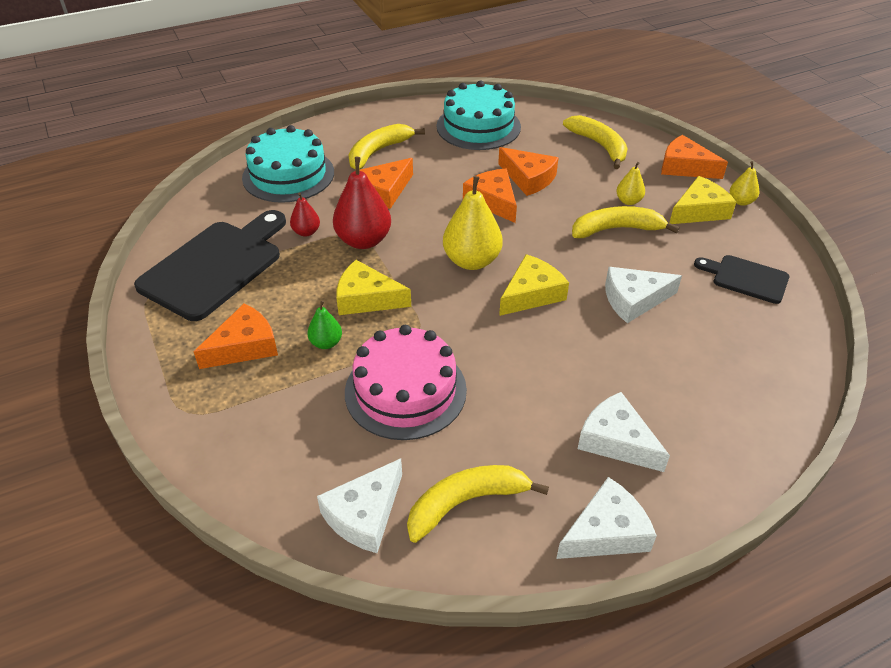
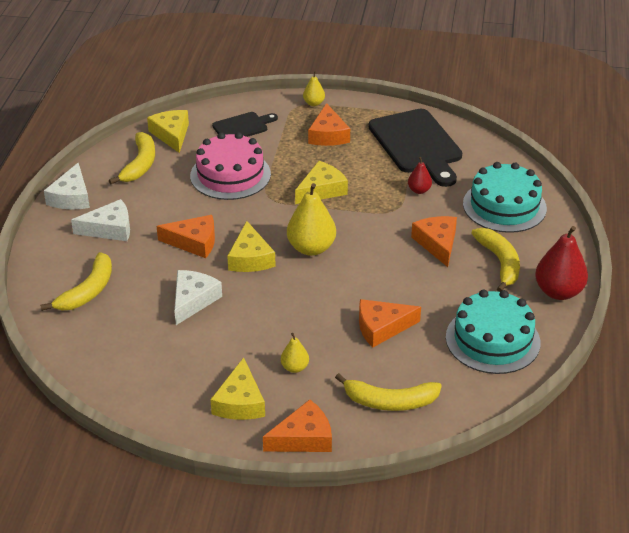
camera: 125 degrees right, 5 degrees down
(326, 343) = (299, 162): green pear -> none
(364, 240) = (384, 211): red pear -> red pear (558, 292)
(364, 514) = (171, 135): white cheese -> yellow cheese
(493, 201) = (370, 292): orange cheese -> orange cheese (194, 242)
(616, 229) = (269, 338): yellow banana -> yellow banana (88, 291)
(741, 201) = (223, 438): yellow pear -> yellow pear (314, 103)
(746, 278) = (147, 371): black cutting board -> black cutting board (242, 126)

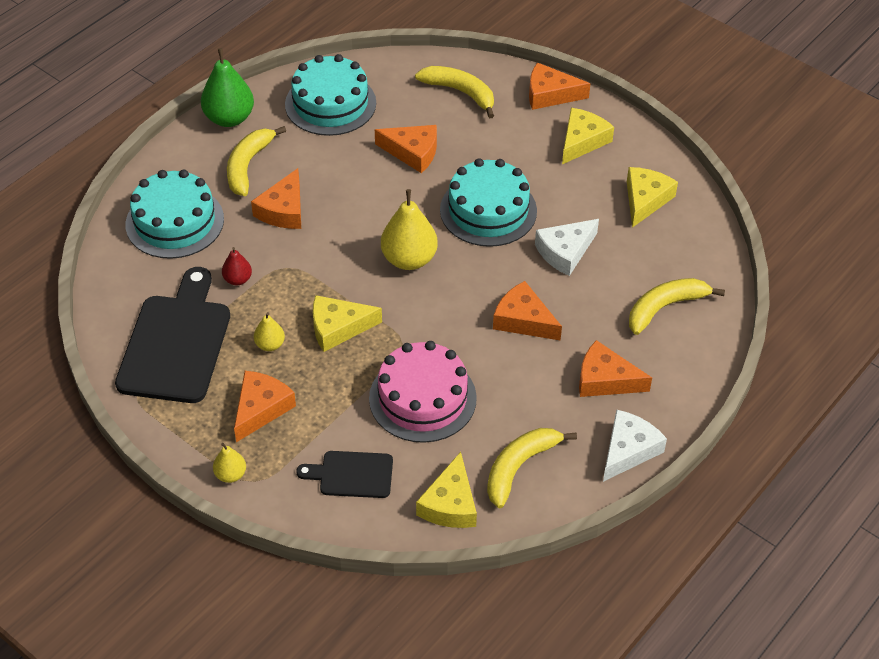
camera: 150 degrees left, 10 degrees up
(109, 229) = (605, 380): white cheese -> orange cheese
(250, 258) = (478, 275): yellow cheese -> yellow cheese (645, 200)
(279, 307) = (488, 210): none -> turquoise cake
(295, 367) = (516, 150): yellow pear -> yellow pear (270, 345)
(558, 292) = (229, 118): red pear -> green pear

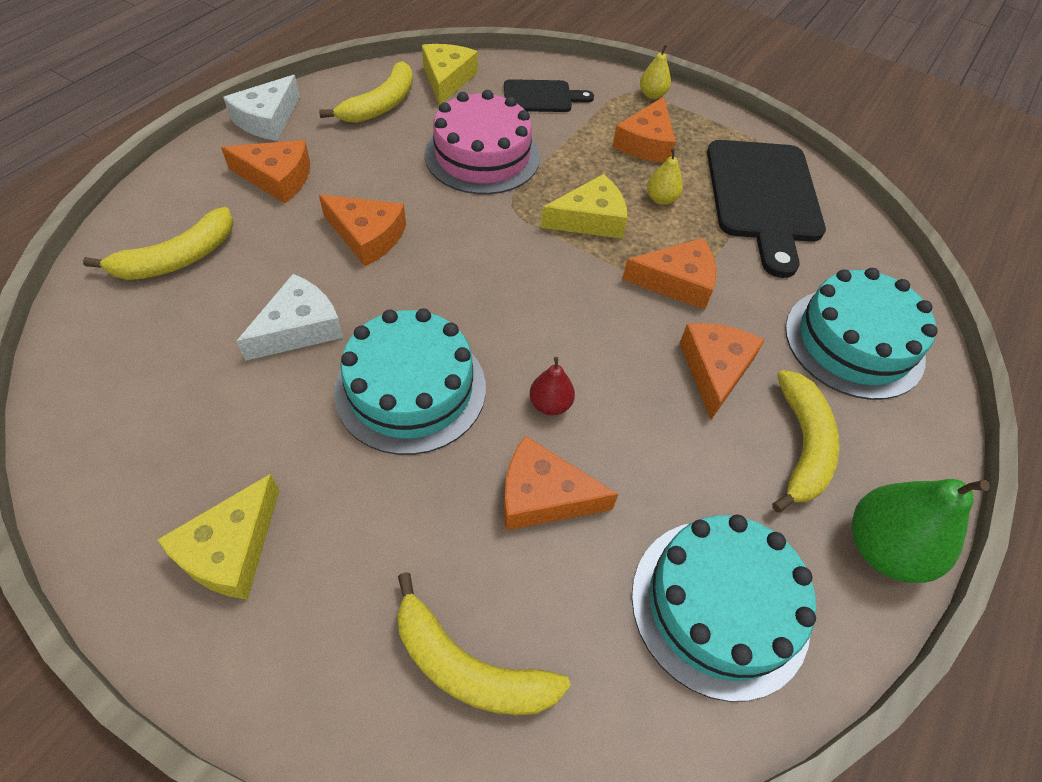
camera: 170 degrees right, 5 degrees up
(237, 279) = (731, 268): red pear -> red pear (550, 404)
(409, 259) = (520, 306): yellow pear -> none
(550, 94) = (275, 681): orange cheese -> orange cheese (677, 282)
(645, 200) = (149, 425): yellow cheese -> none

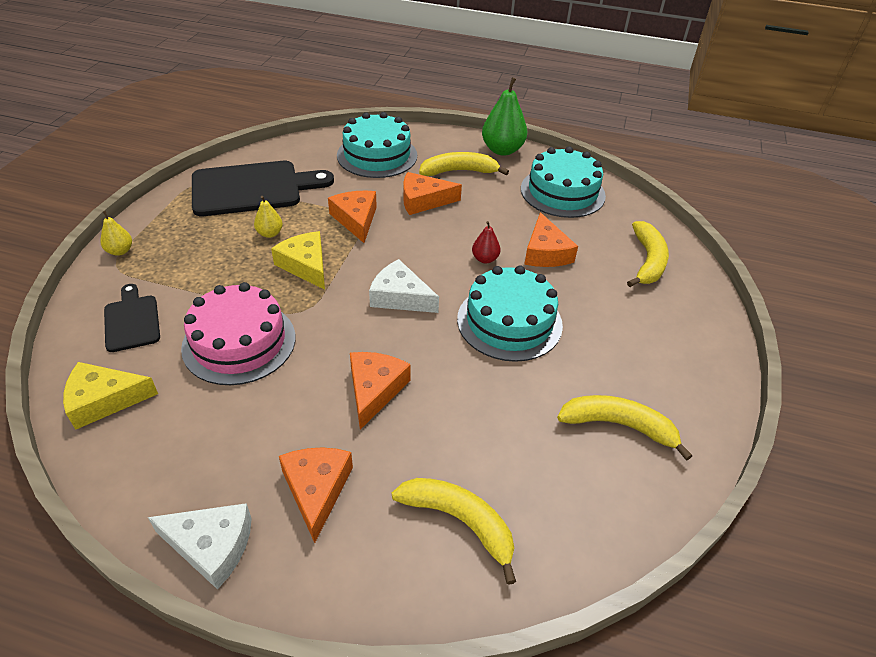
camera: 105 degrees left, 10 degrees down
(231, 549) = (664, 368): yellow cheese -> none
(299, 328) = (492, 398): white cheese -> white cheese (400, 297)
(381, 105) = (164, 444): yellow banana -> yellow banana (619, 425)
(646, 143) = (197, 247): orange cheese -> none

